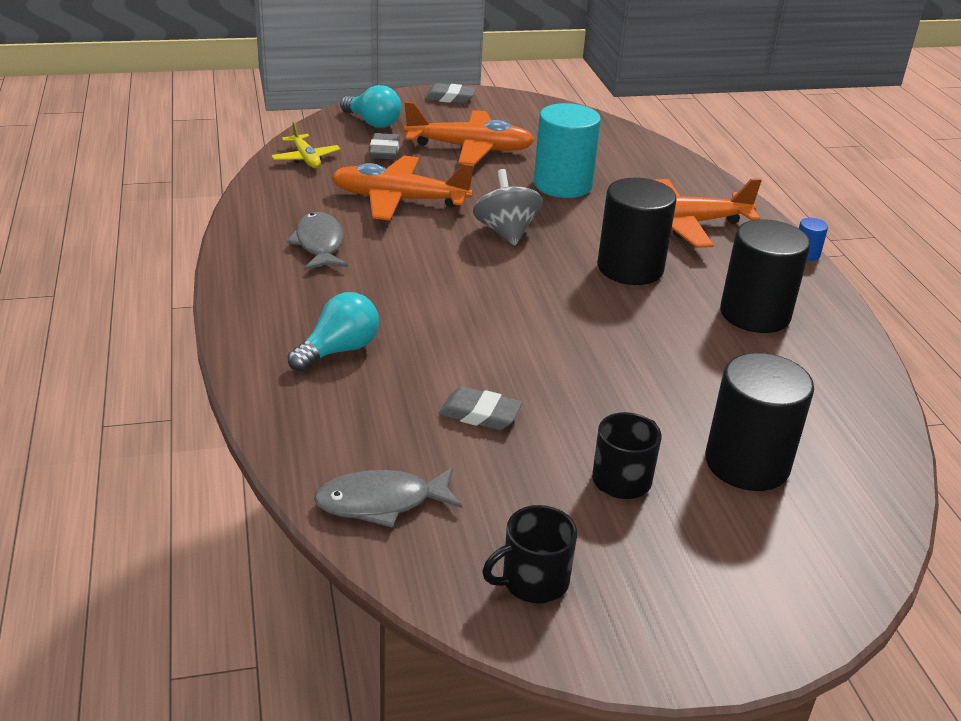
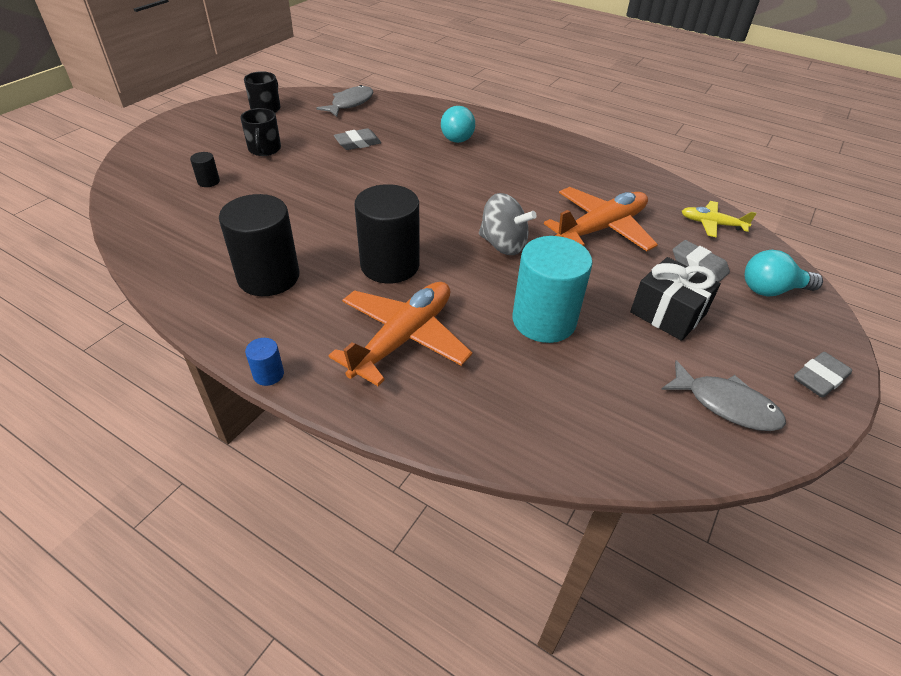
camera: 135 degrees right, 10 degrees up
(319, 244) = (570, 175): grey fish -> grey fish (726, 405)
(470, 148) = (667, 313): orange plane -> black gift
(747, 463) = (208, 181): black cylinder -> black cylinder, size x0.42

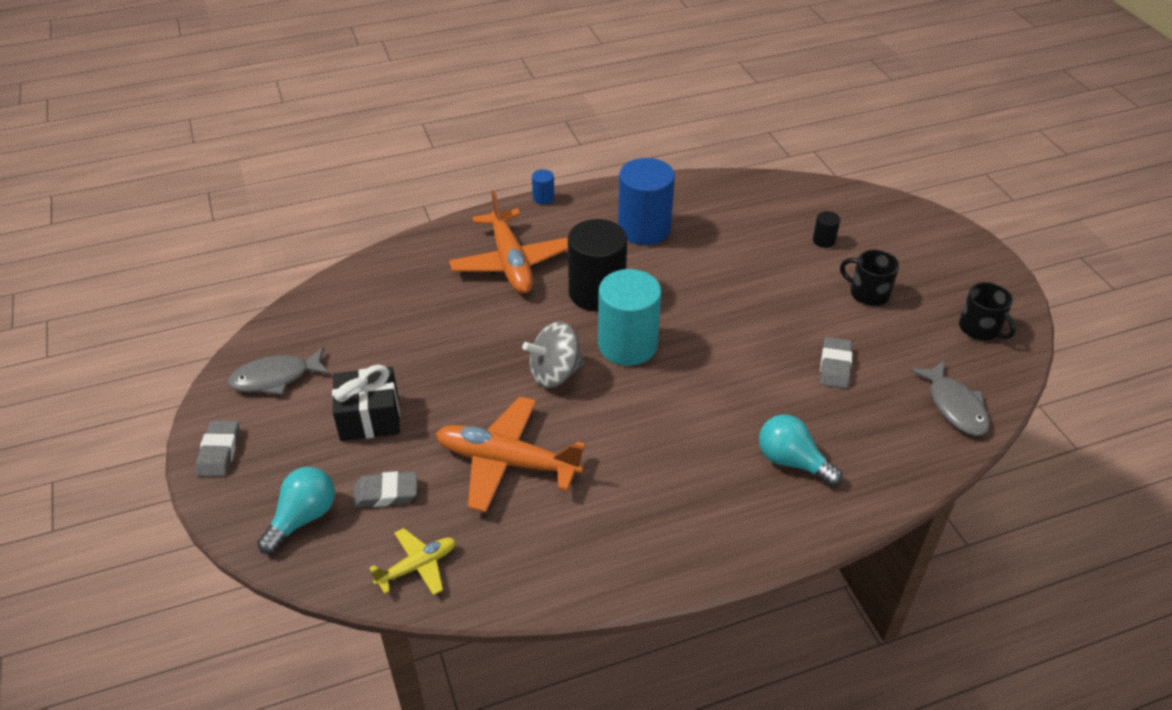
camera: 130 degrees right, 0 degrees up
(268, 277) = (644, 228): black cylinder -> blue cylinder
(544, 320) = (447, 340): turquoise cylinder -> turquoise cylinder (627, 345)
(601, 228) = (506, 462): orange plane -> orange plane turned 105 degrees clockwise

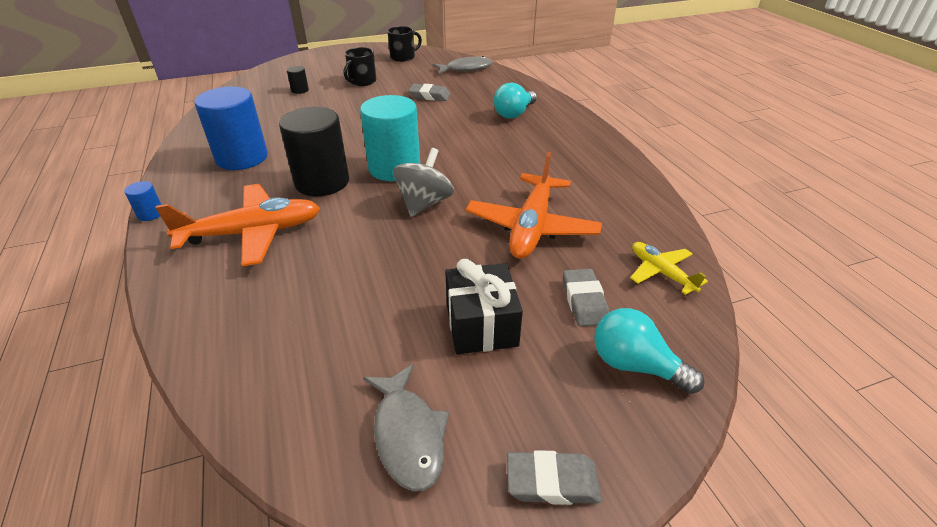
camera: 90 degrees left, 5 degrees down
(555, 373) = (424, 203): grey spinning top -> grey spinning top turned 135 degrees counterclockwise

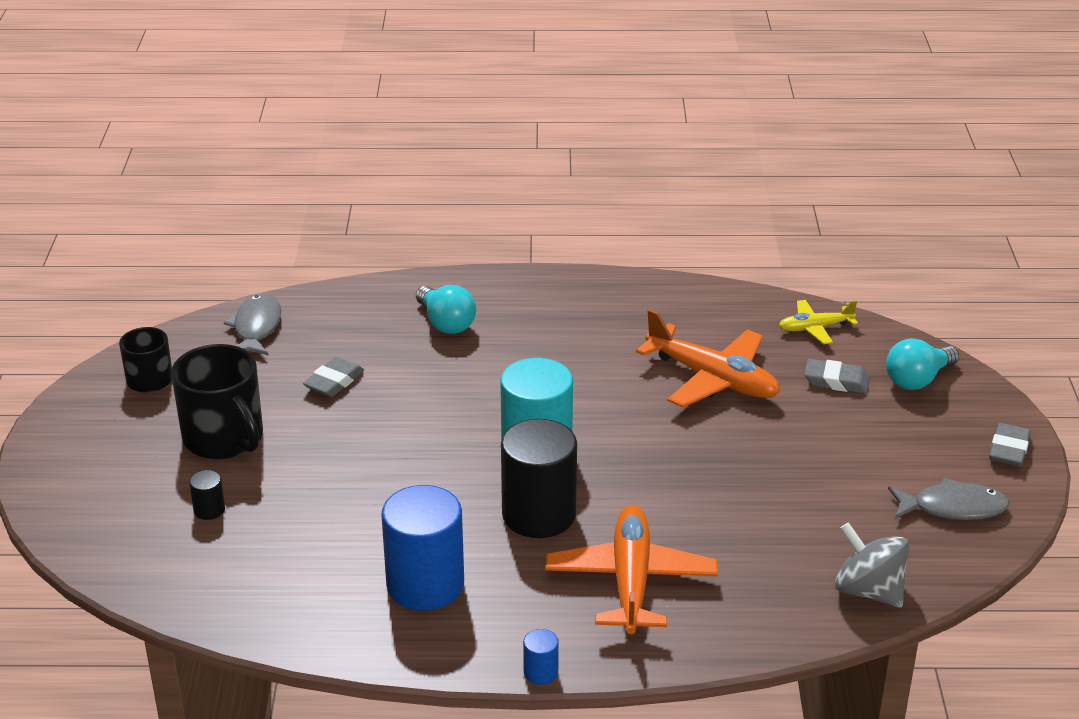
camera: 70 degrees left, 5 degrees down
(362, 81) = (224, 438): black mug -> black mug, size x1.67
(424, 203) = (632, 441): grey spinning top -> grey spinning top (868, 591)
(481, 325) = (846, 445): black gift -> none

